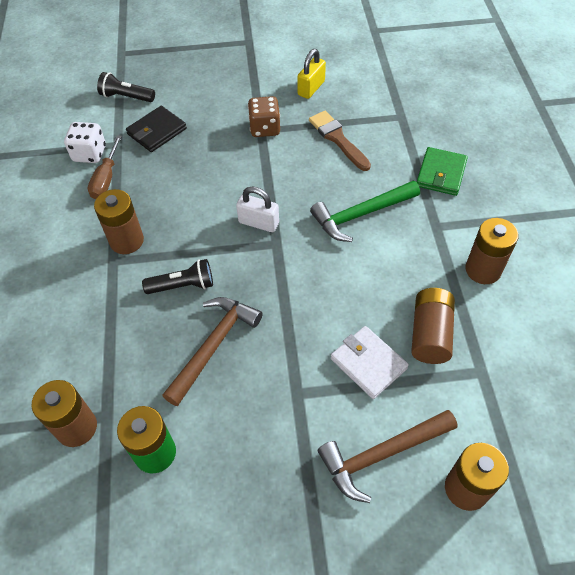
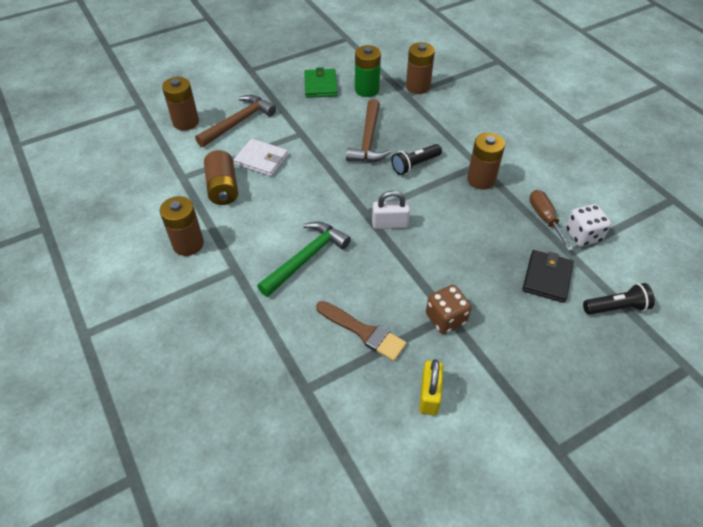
camera: 155 degrees right, 5 degrees down
(441, 174) = (242, 325): green wallet -> green wallet (320, 85)

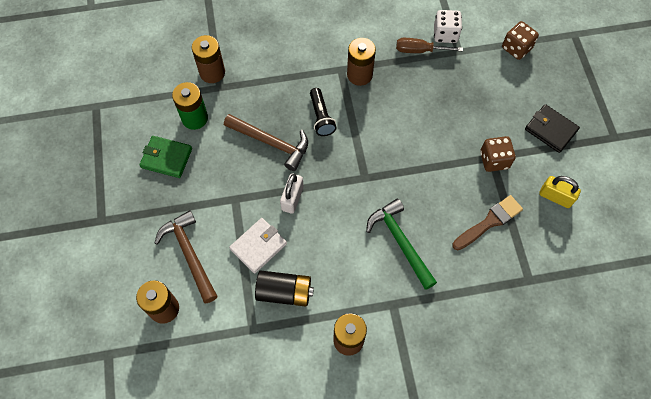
camera: 70 degrees left, 15 degrees up
(223, 188) = (284, 292): brown battery -> black battery
(390, 224) = (385, 163): white padlock -> white padlock (292, 198)
(547, 278) = (477, 77): black wallet -> black wallet (550, 130)
(616, 307) = (516, 48): black flashlight -> brown dice

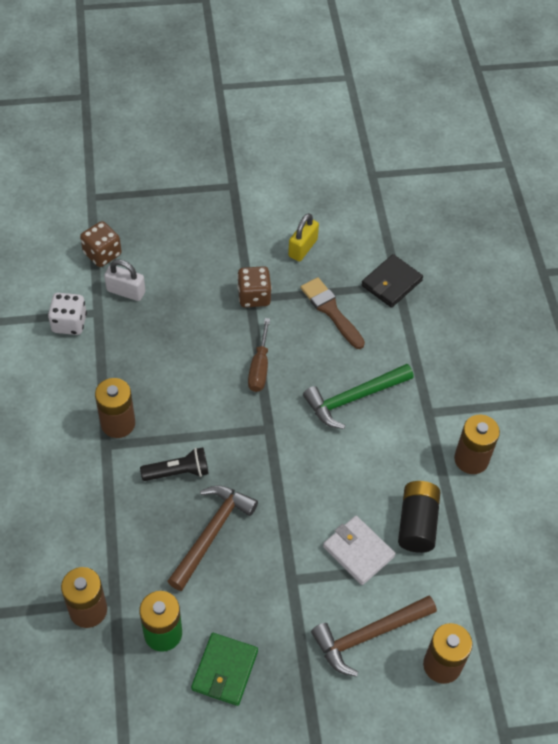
camera: 90 degrees left, 10 degrees down
(292, 198) = (294, 510): white padlock -> white padlock (126, 291)
(420, 50) = (90, 353): brown screwdriver -> brown screwdriver (259, 367)
(550, 130) = (219, 239): black wallet -> black wallet (391, 283)

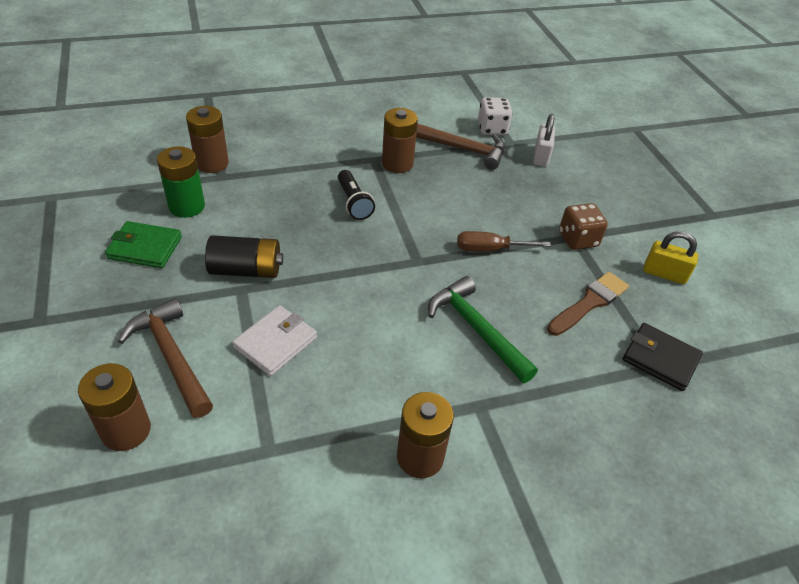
camera: 80 degrees right, 10 degrees down
(102, 254) = (575, 140): brown dice -> none
(211, 533) = (290, 229): brown hammer -> brown hammer (462, 149)
(417, 523) = (316, 398): black battery -> black battery (246, 270)

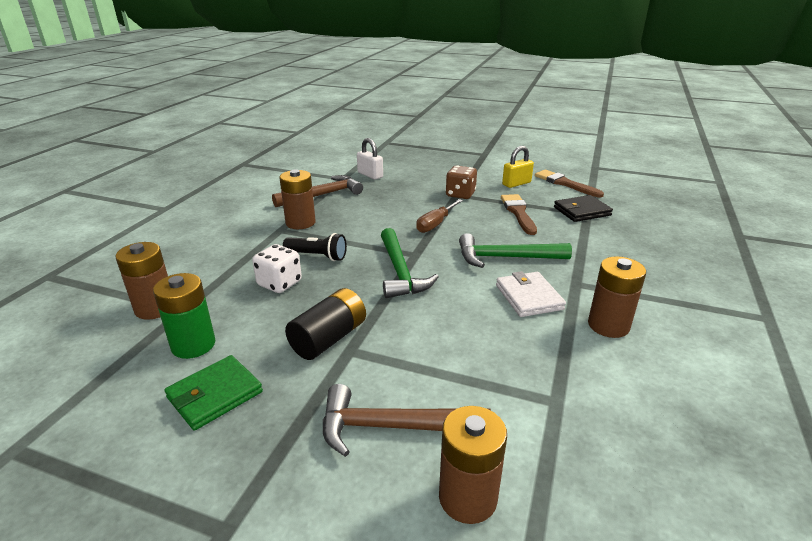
camera: 50 degrees left, 15 degrees down
(275, 342) = (435, 353): white wallet -> white wallet (528, 297)
(377, 265) = (400, 272): none -> green hammer
(492, 129) = (319, 178): white dice -> white dice (279, 283)
(722, 318) = (565, 183): none -> brown brush

